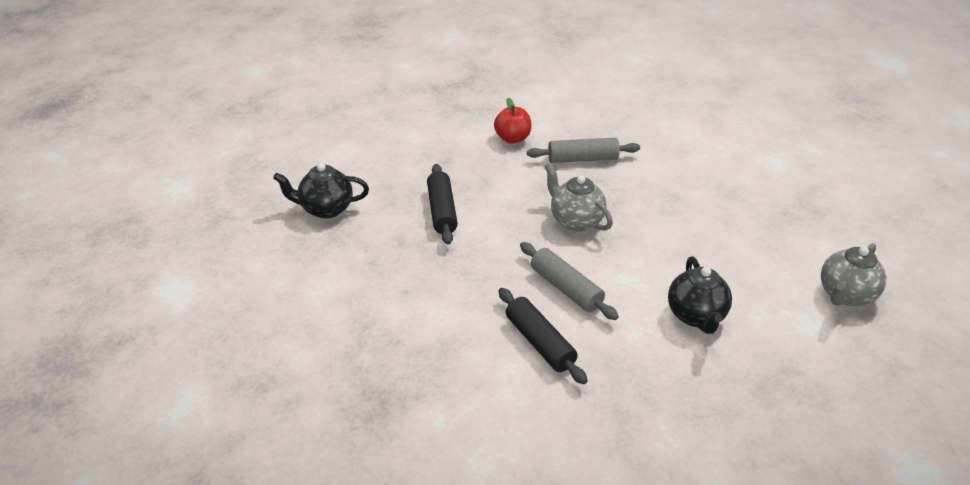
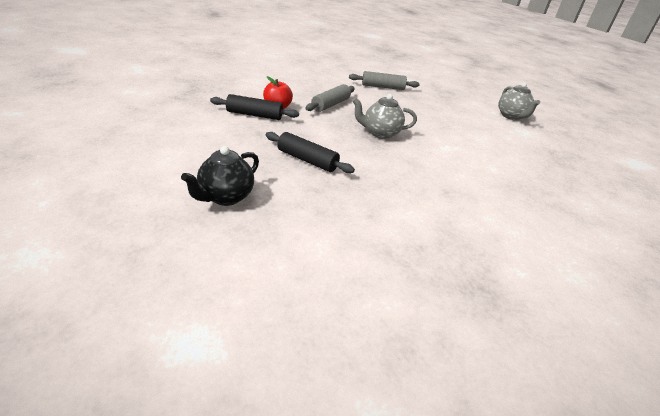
camera: 55 degrees left, 5 degrees down
(540, 342) = (475, 197): black rolling pin -> black rolling pin (254, 115)
(566, 288) = (435, 165): grey rolling pin -> grey rolling pin (382, 87)
(696, 316) = (495, 149): black teapot -> none

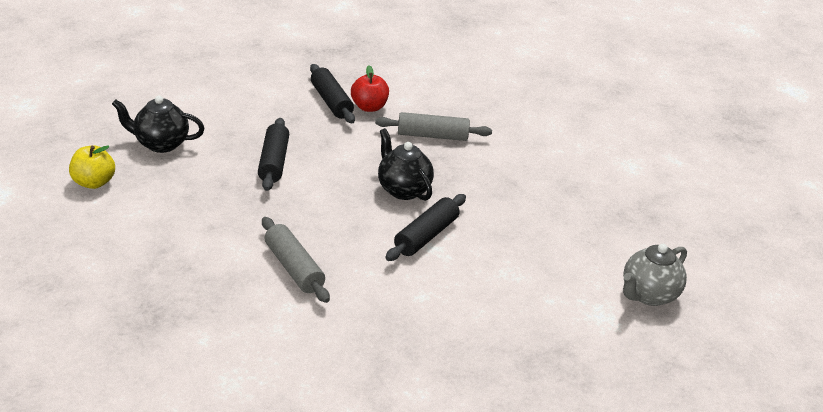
camera: 60 degrees right, 0 degrees up
(248, 256) = (94, 182): none -> yellow apple
(380, 133) = (403, 189): grey teapot -> black teapot
(382, 87) = (561, 156): grey rolling pin -> grey rolling pin (293, 268)
(433, 145) = (426, 236): none -> black rolling pin

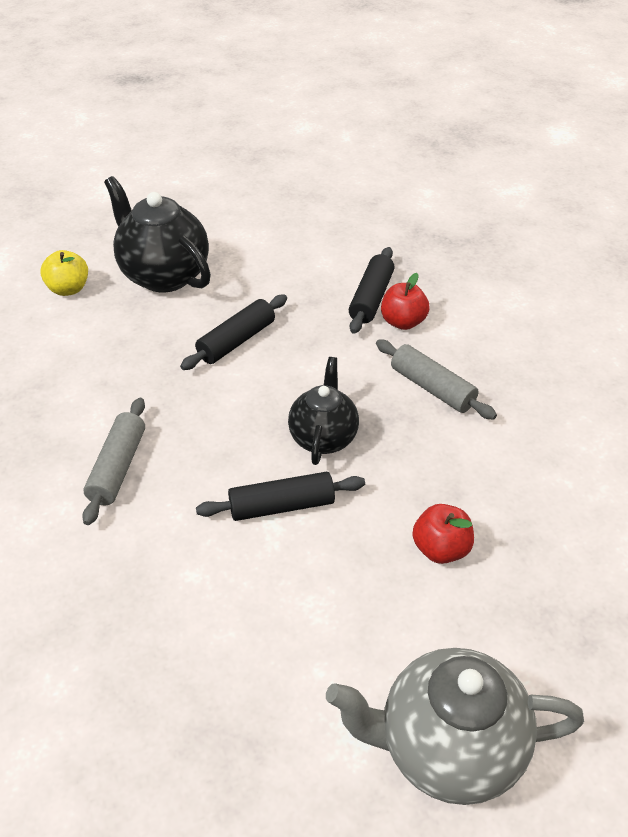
camera: 45 degrees right, 10 degrees up
(161, 144) = (164, 275): black teapot -> black teapot, size x1.58
(537, 212) = (441, 549): none -> red apple
(648, 295) = (447, 748): grey teapot -> grey teapot, size x1.58

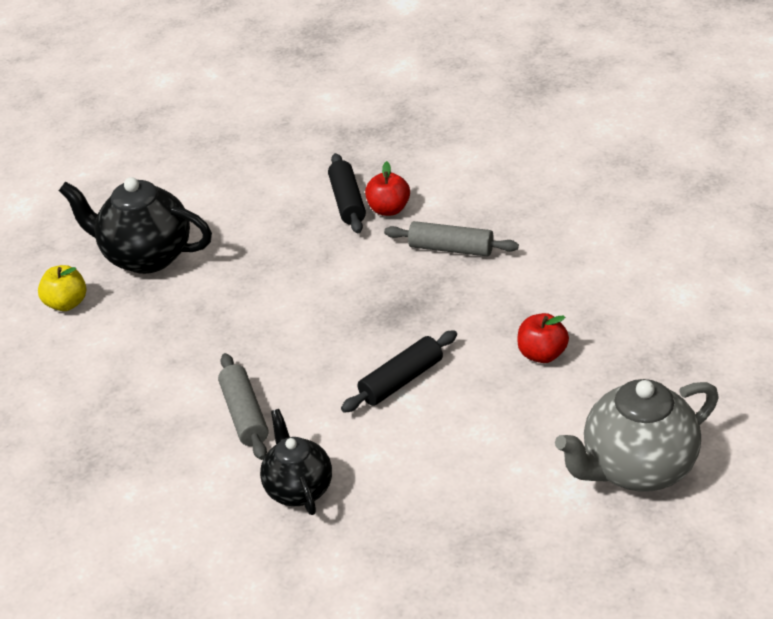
camera: 25 degrees left, 5 degrees down
(236, 341) = (260, 281): black rolling pin -> none
(323, 437) = (394, 320): black teapot -> black teapot (299, 489)

